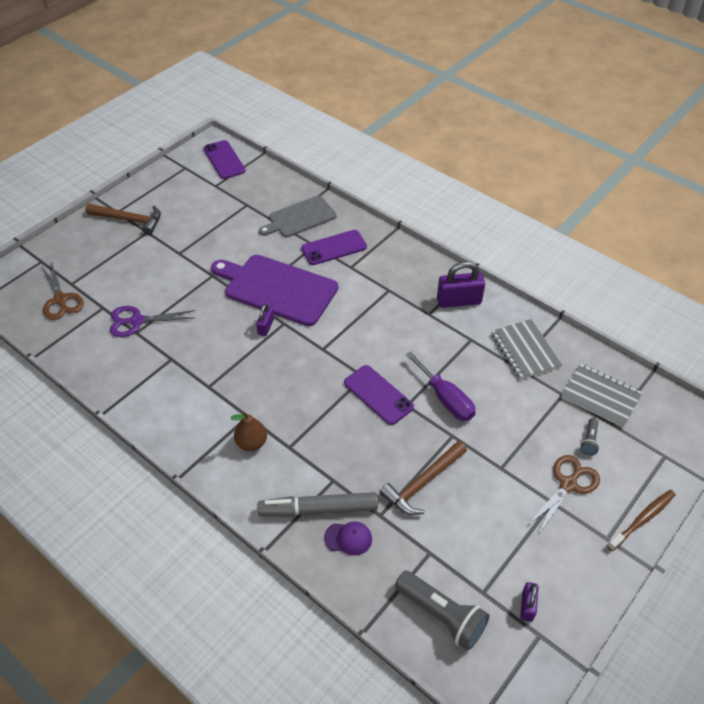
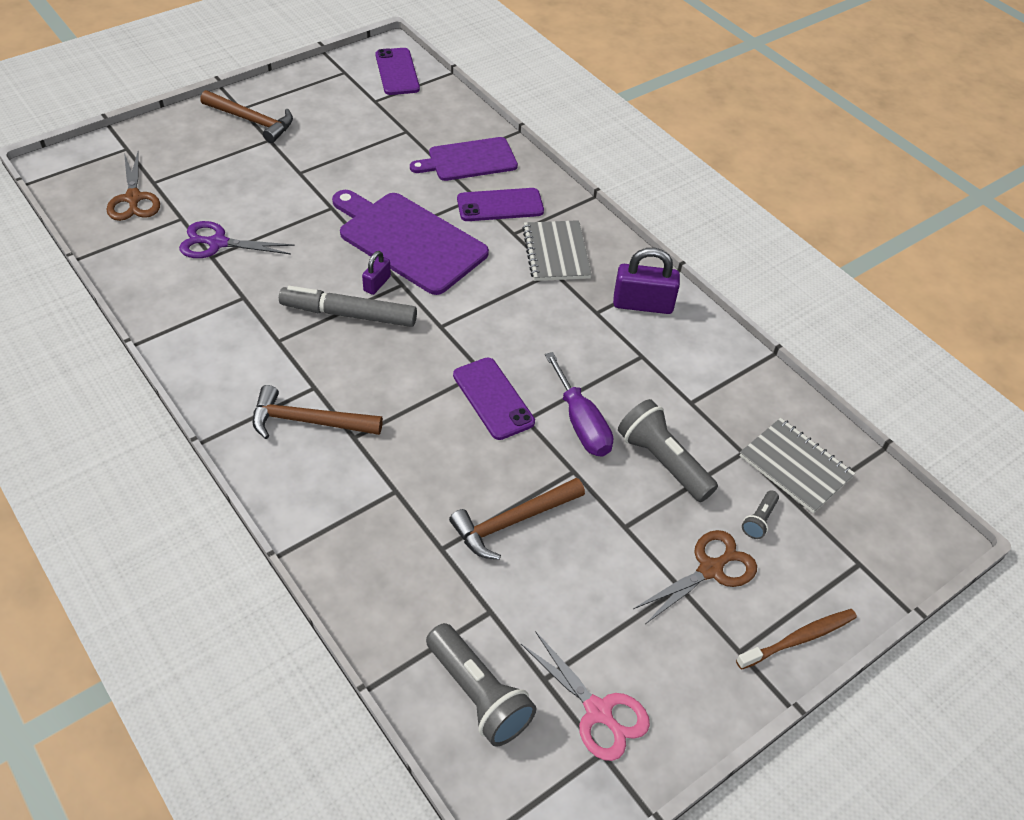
camera: 10 degrees right, 0 degrees up
(251, 443) = (308, 421): brown pear -> brown hammer
(300, 218) = (469, 160): grey cutting board -> purple cutting board
(318, 509) = (364, 522): grey marker -> grey marker (349, 314)
(348, 538) = (390, 568): purple cap -> none
(511, 414) = (663, 462): none -> grey flashlight
(525, 350) = (711, 385): grey notebook -> grey notebook (556, 253)
(527, 606) = (598, 712): purple padlock -> pink scissors

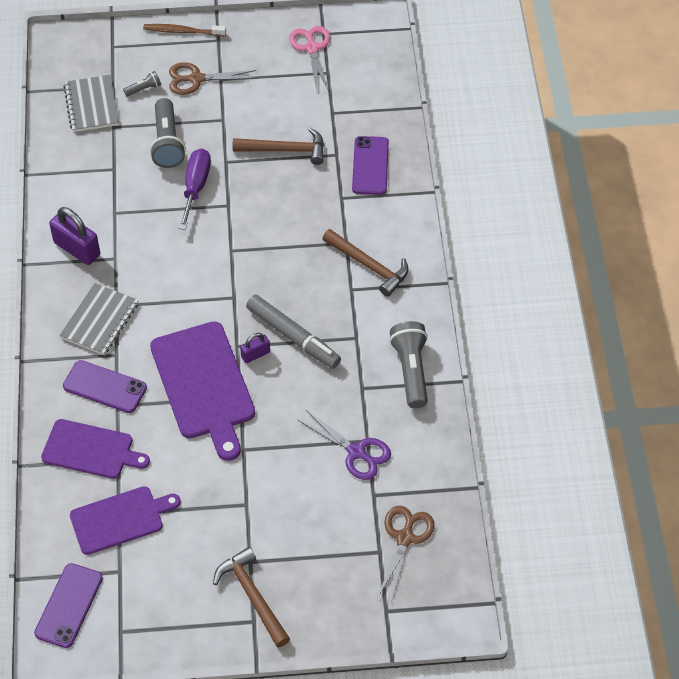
camera: 145 degrees left, 5 degrees up
(402, 128) = (120, 519): none -> purple cutting board
(478, 694) = (366, 80): grey flashlight -> grey flashlight (411, 371)
(493, 398) = (239, 228): purple phone -> purple phone (370, 166)

